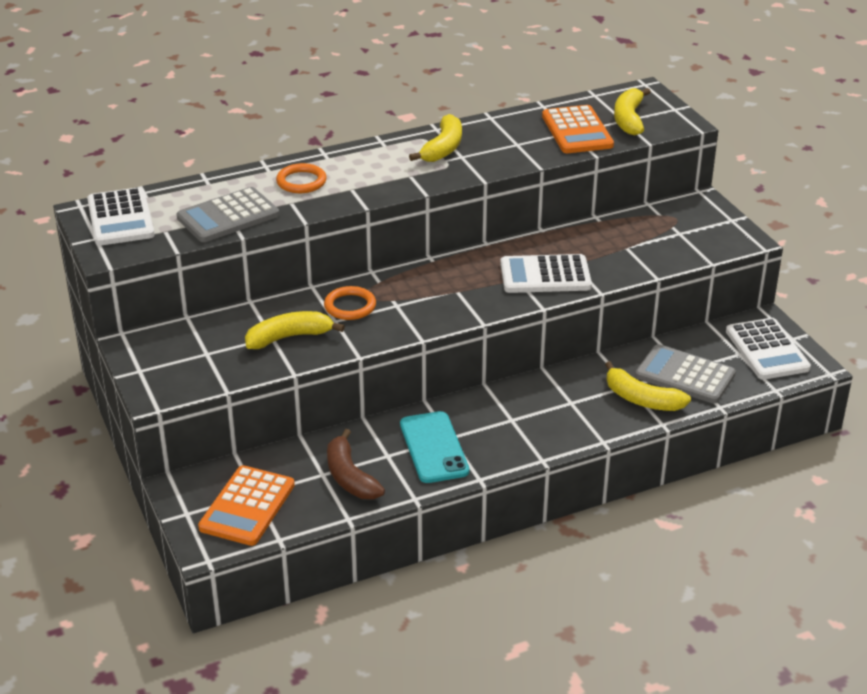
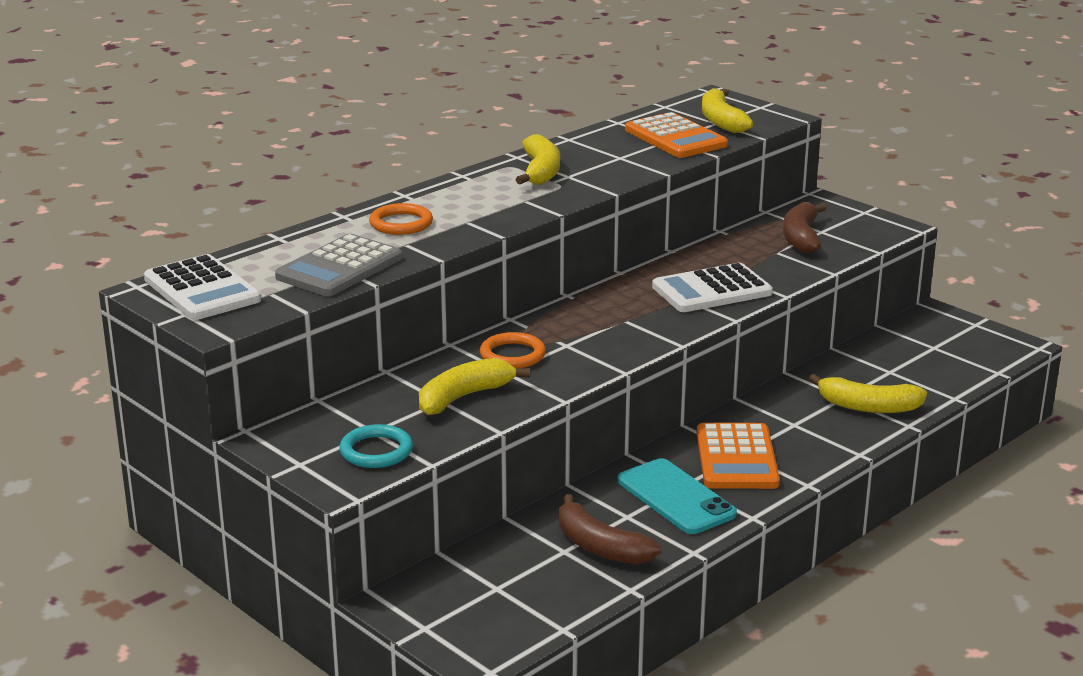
camera: 20 degrees left, 10 degrees down
(197, 371) = (376, 451): none -> turquoise ring
(247, 506) = (497, 603): orange calculator -> orange calculator (737, 458)
(657, 236) = (801, 237): none -> brown banana
(685, 375) = (895, 377): grey calculator -> none
(767, 350) = (959, 339): white calculator -> none

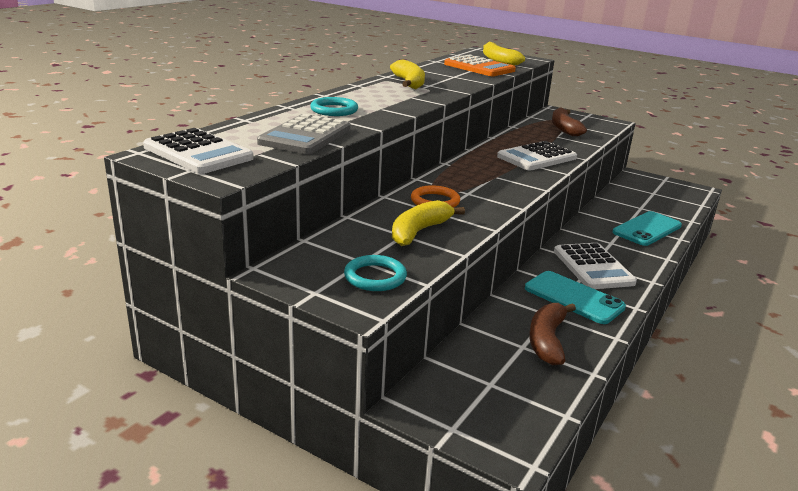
camera: 15 degrees left, 0 degrees up
(401, 223) = (334, 110): orange ring -> turquoise ring
(600, 547) = (547, 340): brown banana -> brown banana turned 75 degrees clockwise
(737, 458) = (593, 267): orange calculator -> white calculator
(868, 407) = (647, 229): yellow banana -> turquoise phone

